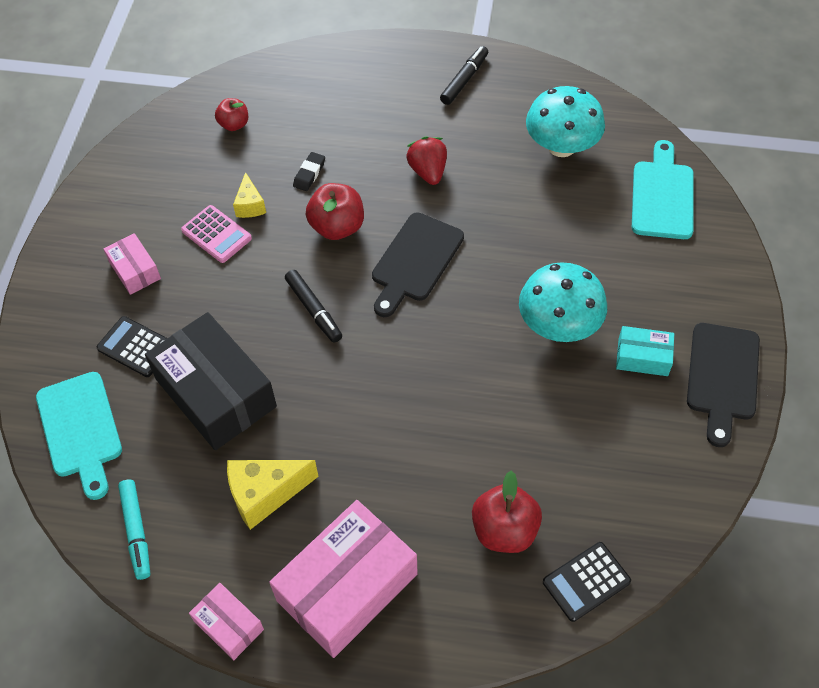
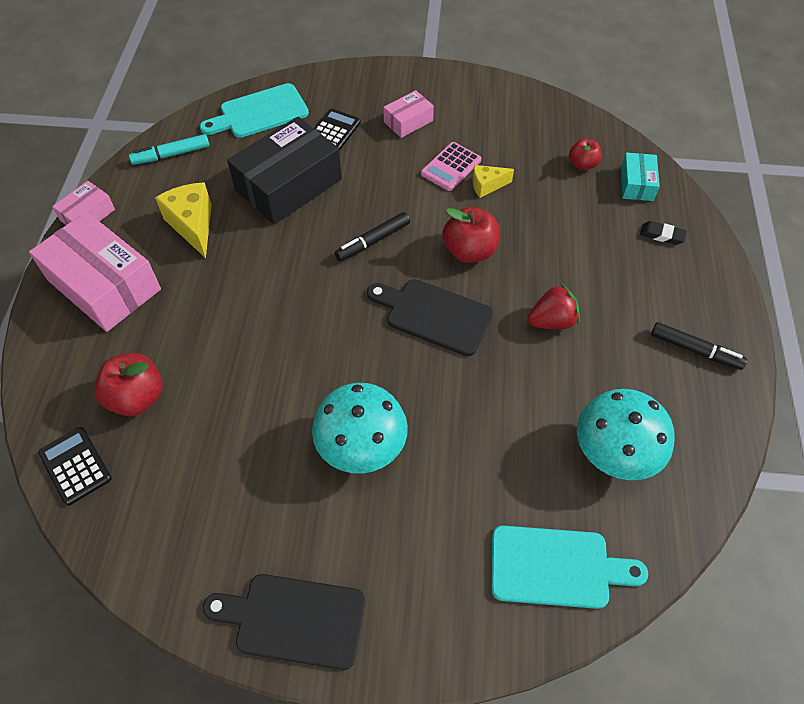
camera: 85 degrees right, 0 degrees up
(309, 174) = (531, 224): black eraser -> black eraser (662, 235)
(643, 357) = (321, 531): turquoise box -> turquoise box (636, 184)

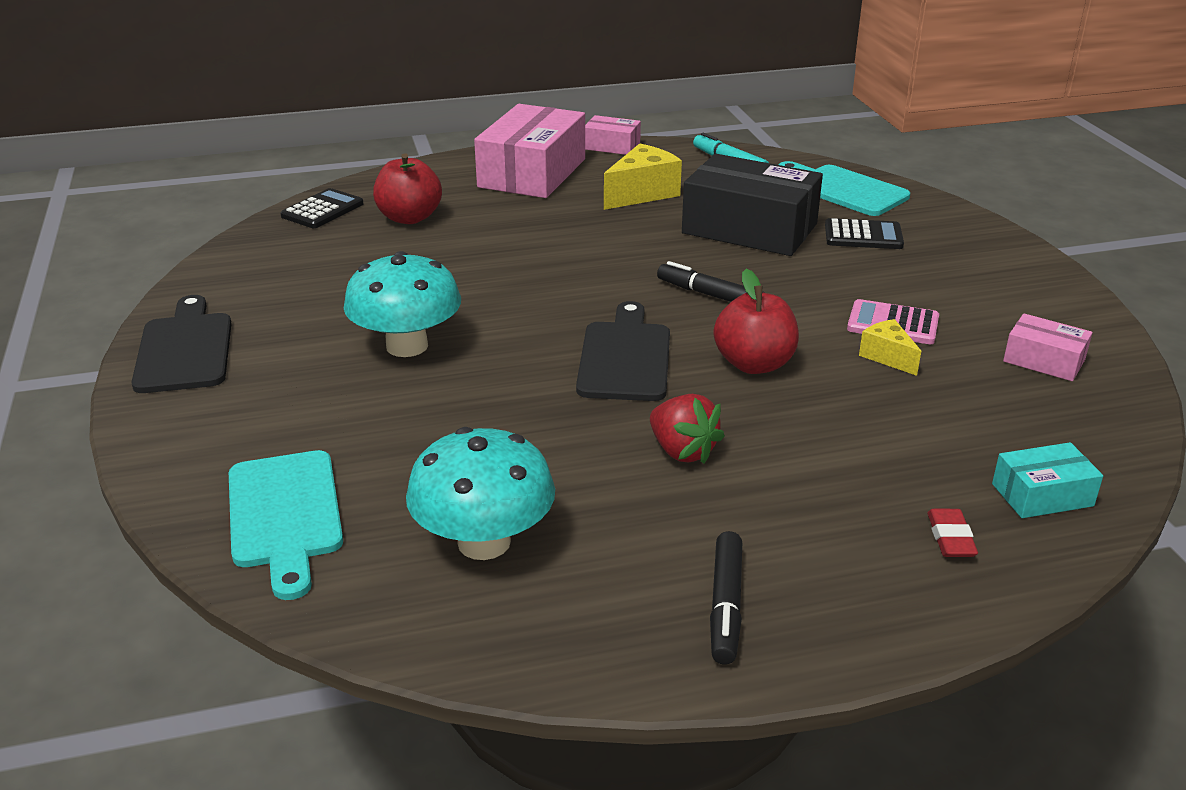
camera: 70 degrees right, 25 degrees down
(408, 121) = (942, 279): pink box -> pink box (1044, 360)
(582, 164) = (1024, 433): red apple -> none
(662, 235) = (950, 538): black eraser -> red eraser

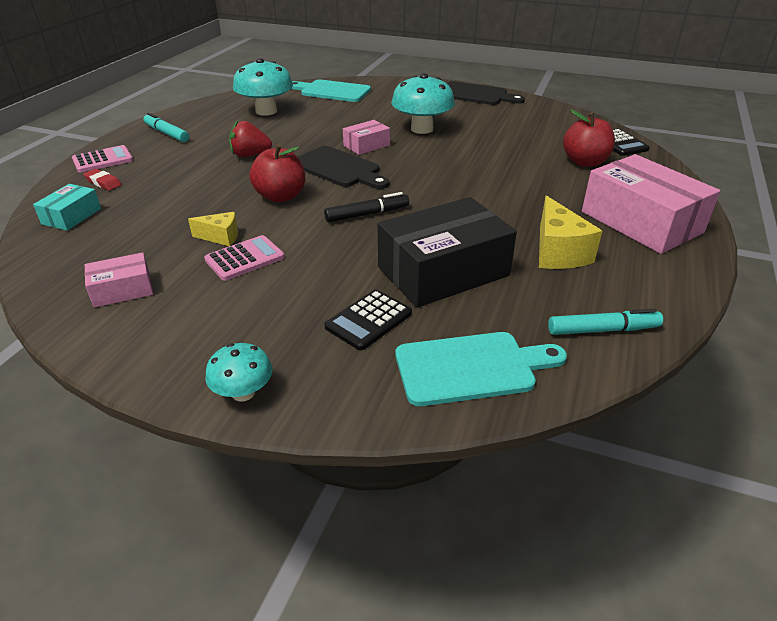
camera: 125 degrees right, 5 degrees up
(612, 146) = (691, 280): pink box -> pink box (366, 145)
(725, 606) = (167, 133): black marker -> turquoise marker
(908, 602) = (103, 160): none -> pink calculator
(1009, 249) = (243, 392): none -> turquoise mushroom

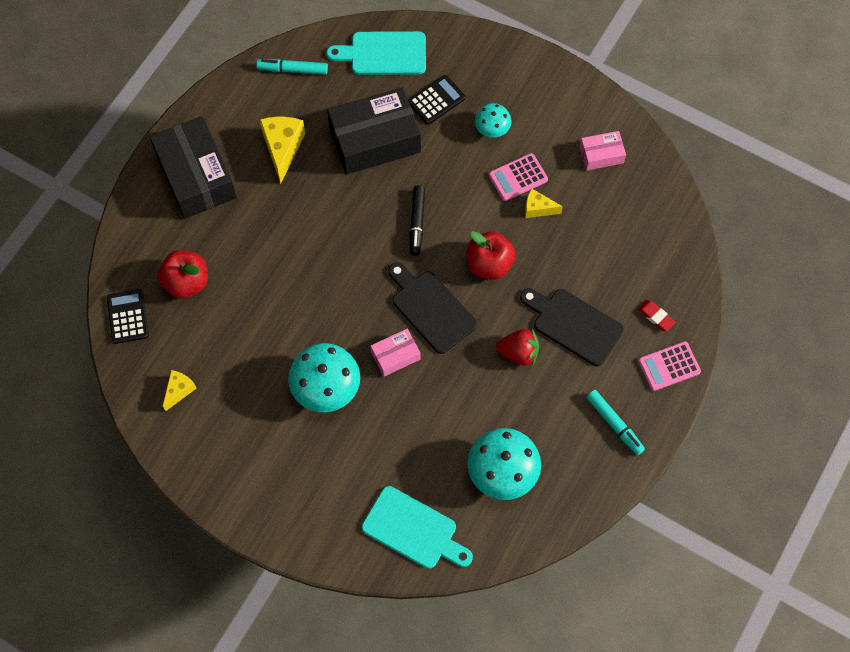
camera: 170 degrees left, 30 degrees up
(71, 216) = (667, 260): turquoise box -> none
(243, 392) = (514, 56): turquoise mushroom -> turquoise mushroom (492, 129)
(367, 214) = (417, 223): black marker -> black marker turned 75 degrees counterclockwise
(476, 95) = (227, 484): black cutting board -> black cutting board (573, 325)
(543, 120) = (179, 390): none -> yellow cheese
(641, 222) = (196, 176): pink box -> black box

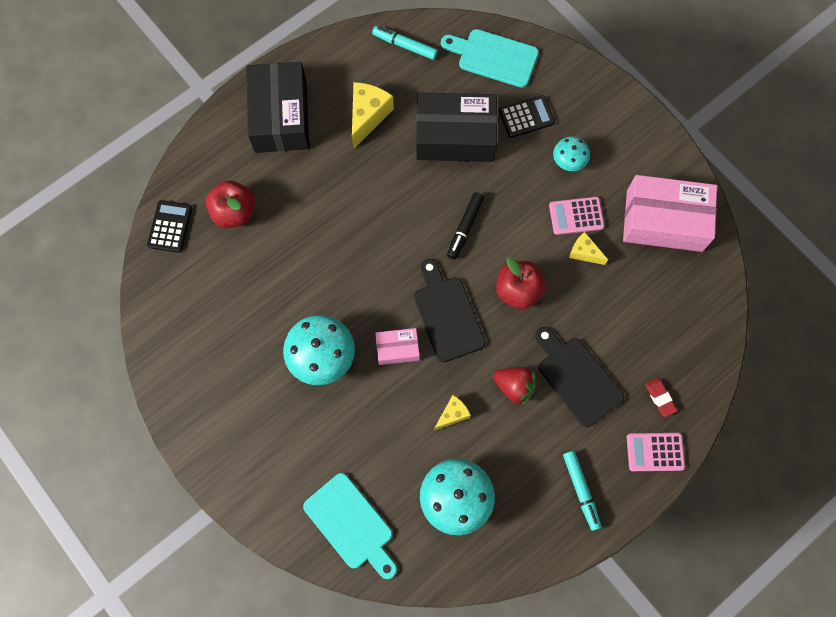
camera: 20 degrees right, 5 degrees up
(179, 390) = (189, 312): yellow cheese -> yellow cheese (452, 414)
(601, 155) = (664, 221): pink box -> pink box, size x2.03

